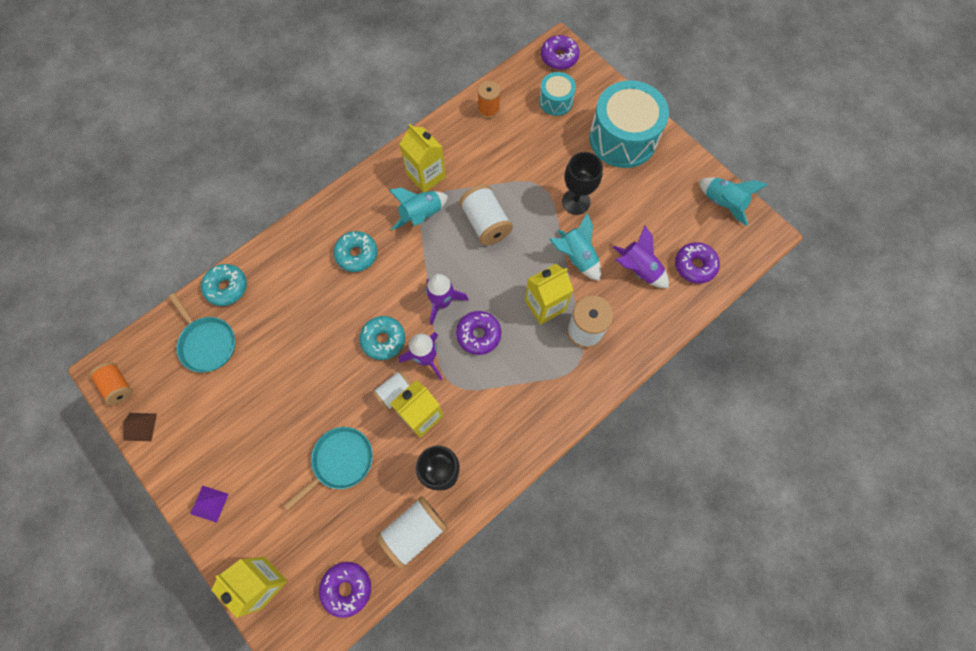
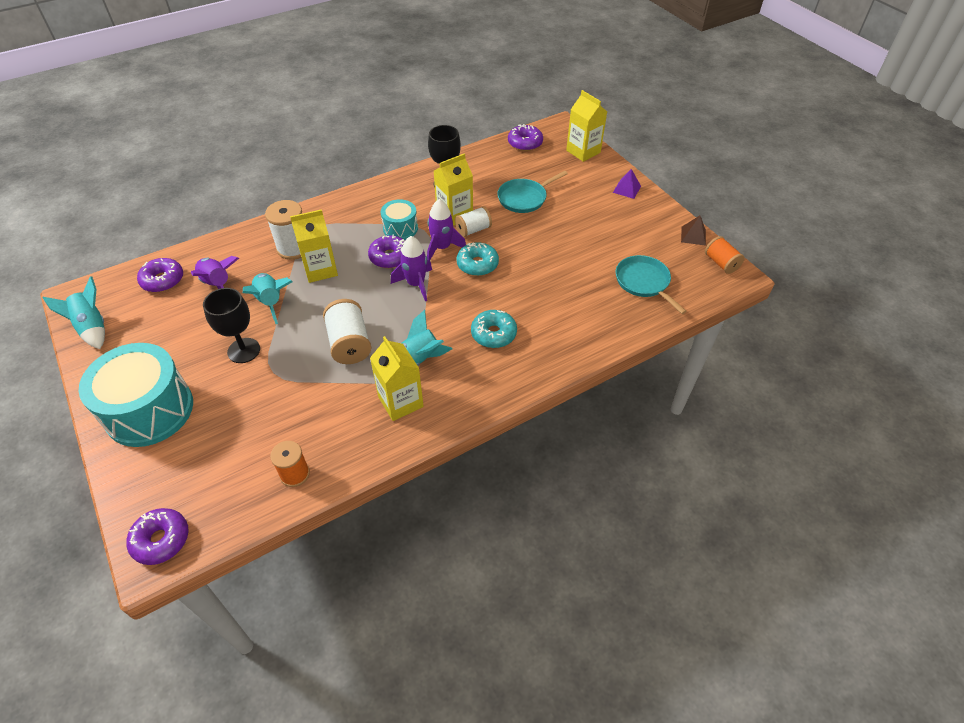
camera: 170 degrees left, 20 degrees down
(227, 287) = (630, 323): turquoise donut -> none
(414, 531) = (473, 160): white spool -> none
(556, 101) = (202, 472): turquoise drum -> turquoise drum (400, 228)

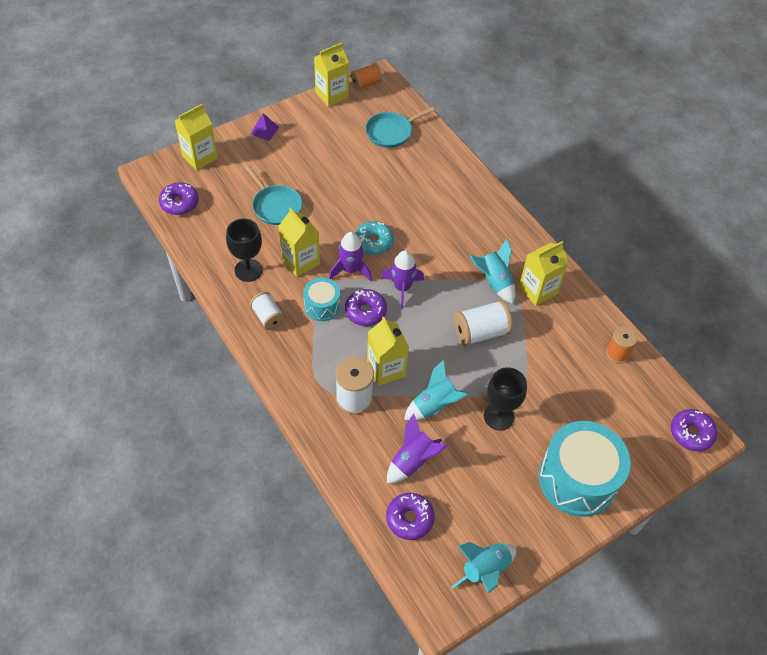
camera: 95 degrees left, 5 degrees up
(473, 230) = (324, 246): white spool -> white spool (268, 317)
(493, 334) = (458, 230): turquoise donut -> none
(693, 236) = (332, 95): brown pyramid -> yellow carton

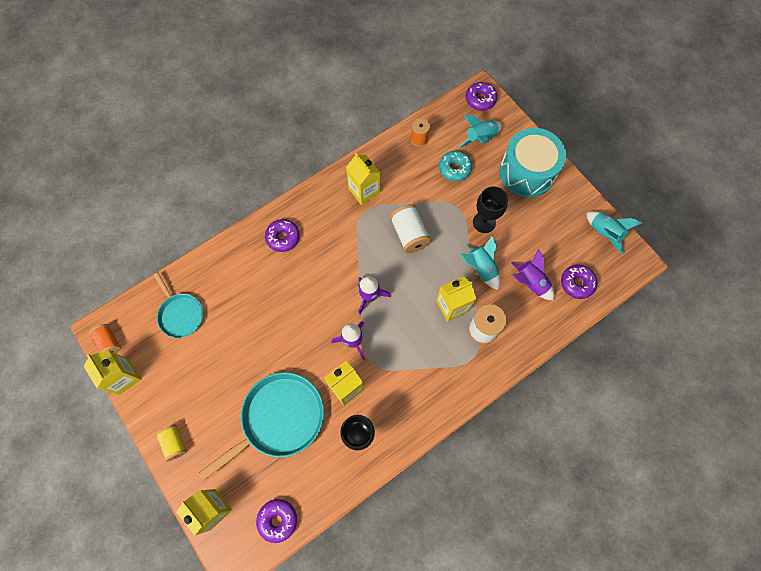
camera: 90 degrees left, 15 degrees up
(264, 130) = (174, 443): purple pyramid -> yellow spool
(268, 317) = (410, 410): white spool -> none
(276, 206) = (279, 418): turquoise pan -> turquoise pan, size x1.70
(322, 306) = (394, 363): turquoise drum -> none
(365, 311) = (396, 325): purple donut -> purple donut (283, 237)
(373, 242) = (320, 323): turquoise donut -> turquoise donut (454, 169)
(494, 282) = (358, 223): turquoise rocket -> turquoise rocket (480, 138)

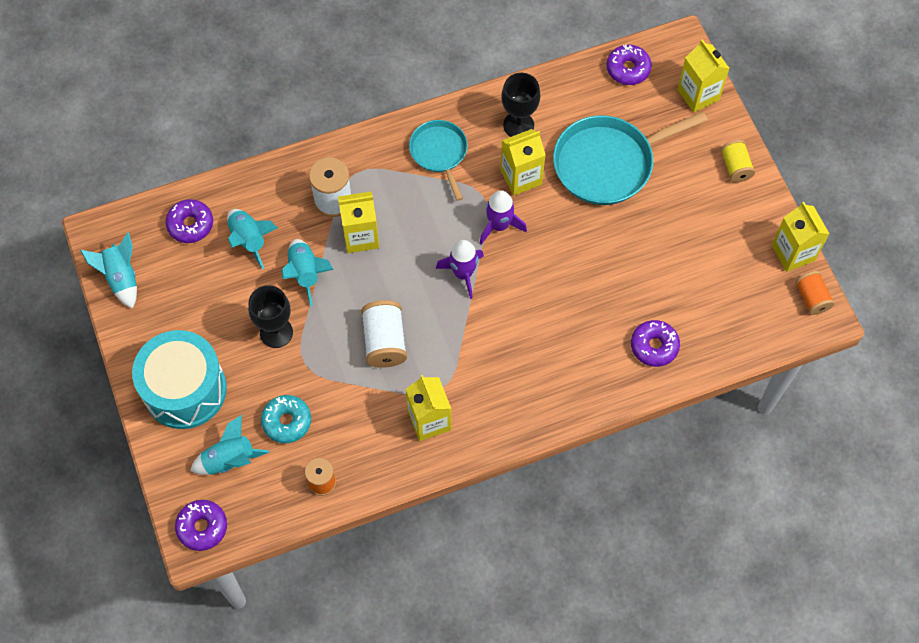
camera: 165 degrees left, 5 degrees down
(180, 314) = (715, 311): turquoise pan -> turquoise pan (439, 153)
(283, 237) = (561, 380): purple donut -> purple donut (654, 346)
(530, 283) = (249, 240): purple rocket -> turquoise rocket

